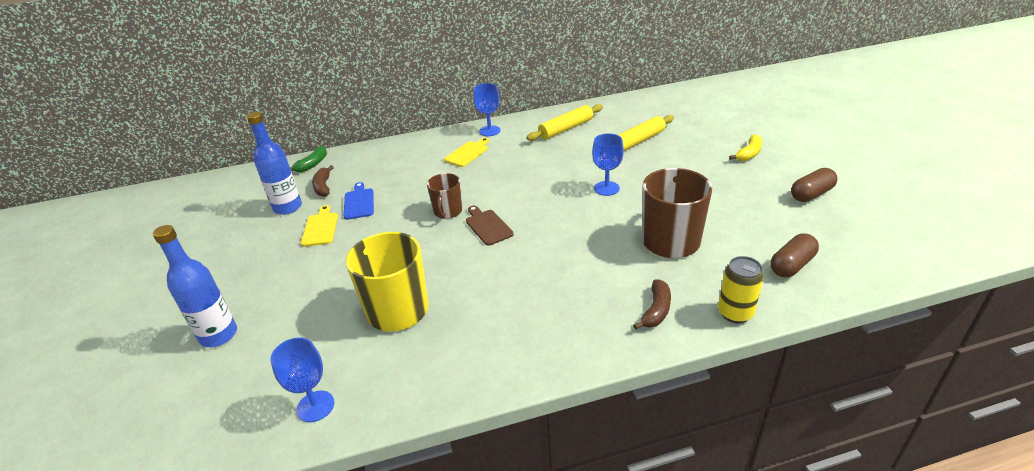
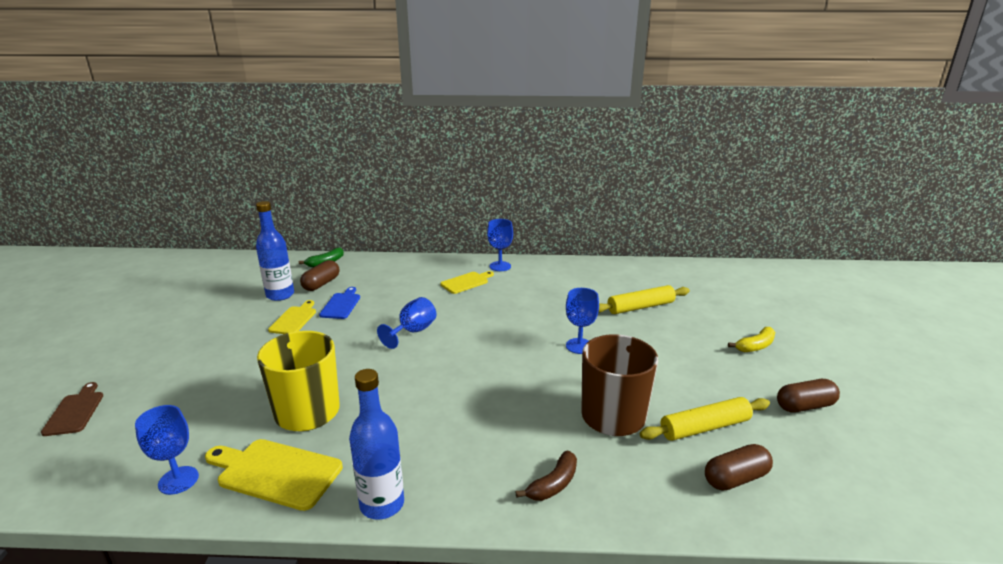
camera: 15 degrees right, 10 degrees down
(219, 335) = (149, 391): blue bottle -> blue bottle (382, 504)
(323, 187) = (321, 284): brown banana -> brown capsule
(406, 372) = (275, 472): none -> yellow cutting board
(448, 211) = (413, 331): brown mug -> blue goblet
(487, 226) = (440, 354): brown cutting board -> brown cutting board (75, 411)
(566, 129) = (574, 279): yellow rolling pin -> yellow rolling pin (705, 427)
(735, 313) = (638, 513): yellow can -> none

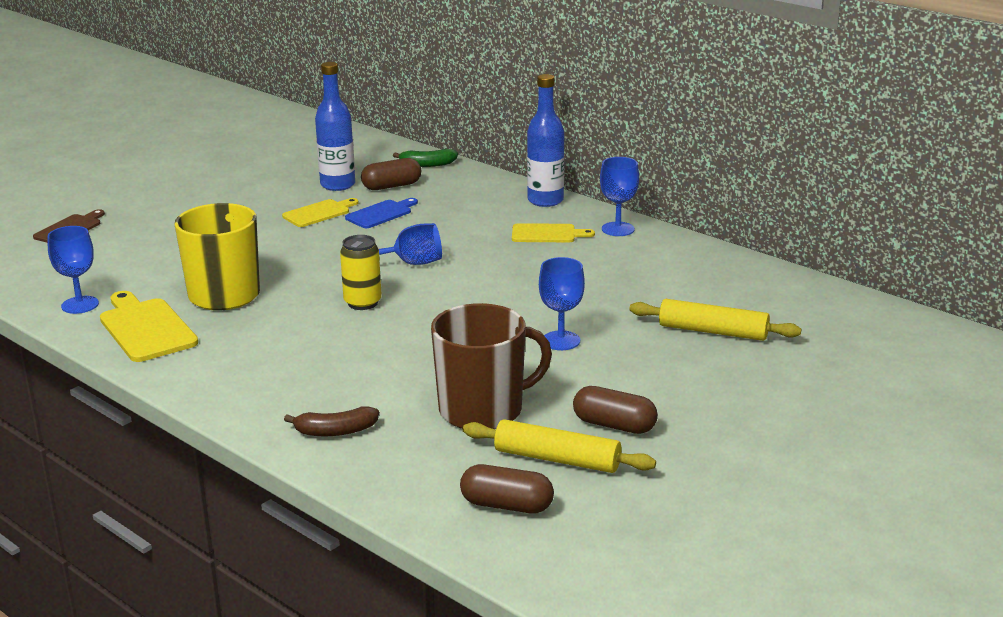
camera: 40 degrees right, 0 degrees up
(382, 504) = (188, 382): blue bottle -> blue bottle (545, 200)
(422, 373) = (362, 303): none -> yellow can
(755, 346) = (780, 423): yellow banana -> none
(805, 406) = (713, 495): brown capsule -> brown capsule (614, 425)

